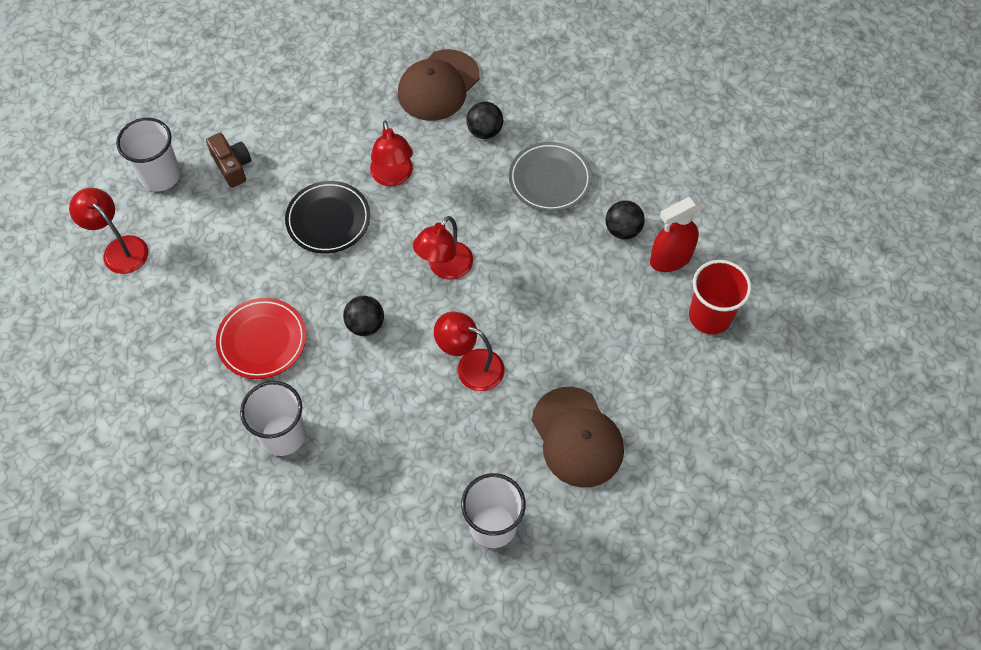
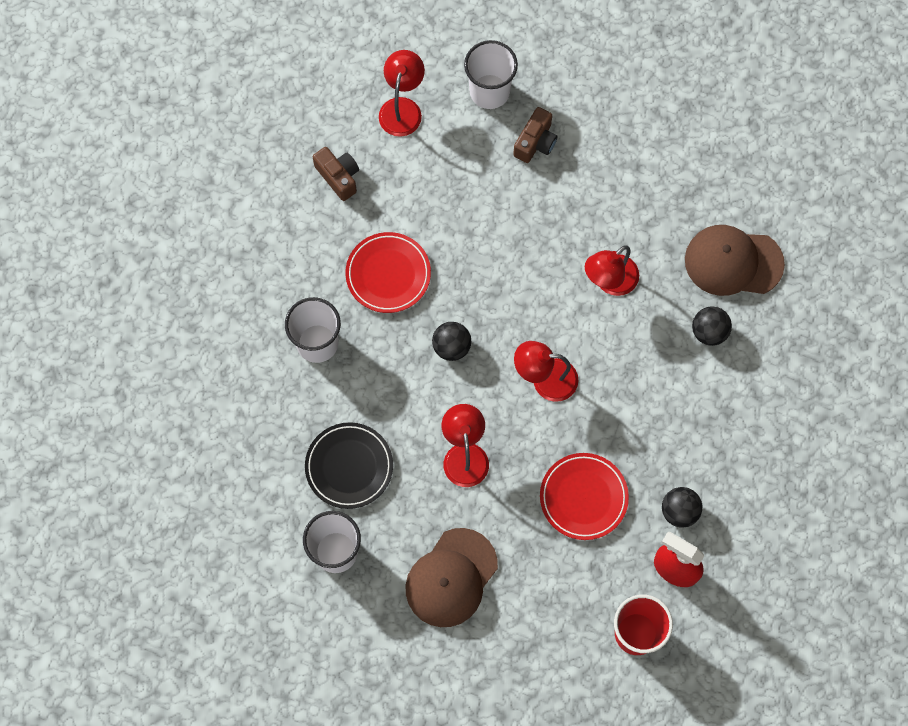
camera: 60 degrees right, 10 degrees up
(140, 333) = (338, 177): none -> brown camera
(328, 220) = (532, 254): black plate -> black plate (349, 467)
(550, 179) = (693, 418): grey plate -> none
(567, 293) = (583, 497): none -> red plate

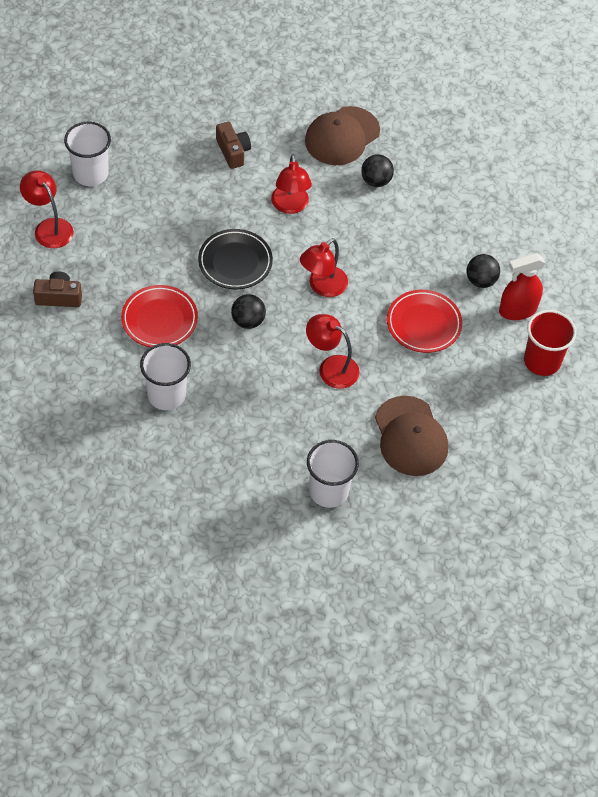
camera: 55 degrees left, 15 degrees down
(349, 467) = (275, 440): black plate -> black plate (235, 262)
(535, 142) = (153, 175): brown camera -> brown camera (233, 152)

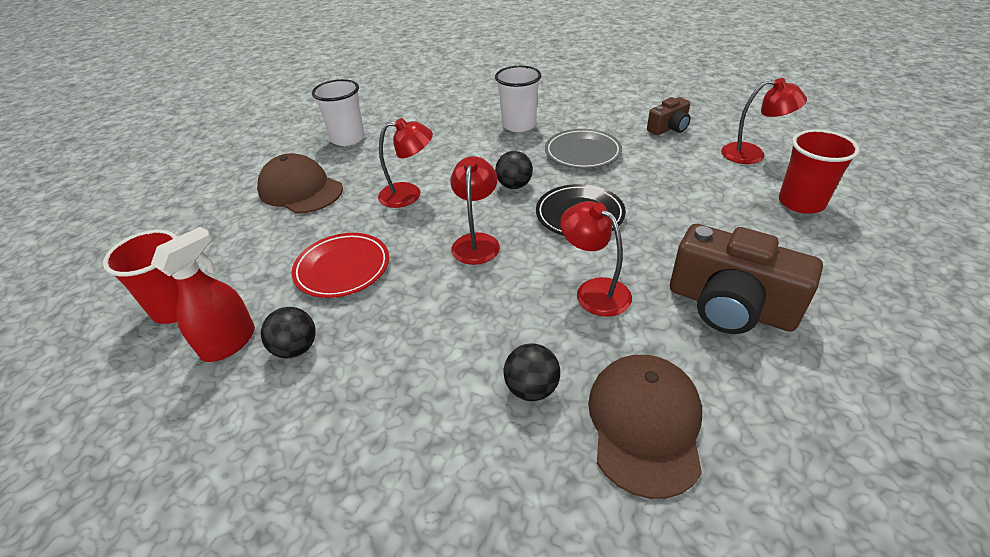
camera: 150 degrees right, 15 degrees down
(90, 174) = (801, 202): white cup -> red cup
(159, 319) = (582, 153): red plate -> grey plate
(233, 152) = (730, 306): brown camera -> brown camera, size x1.87

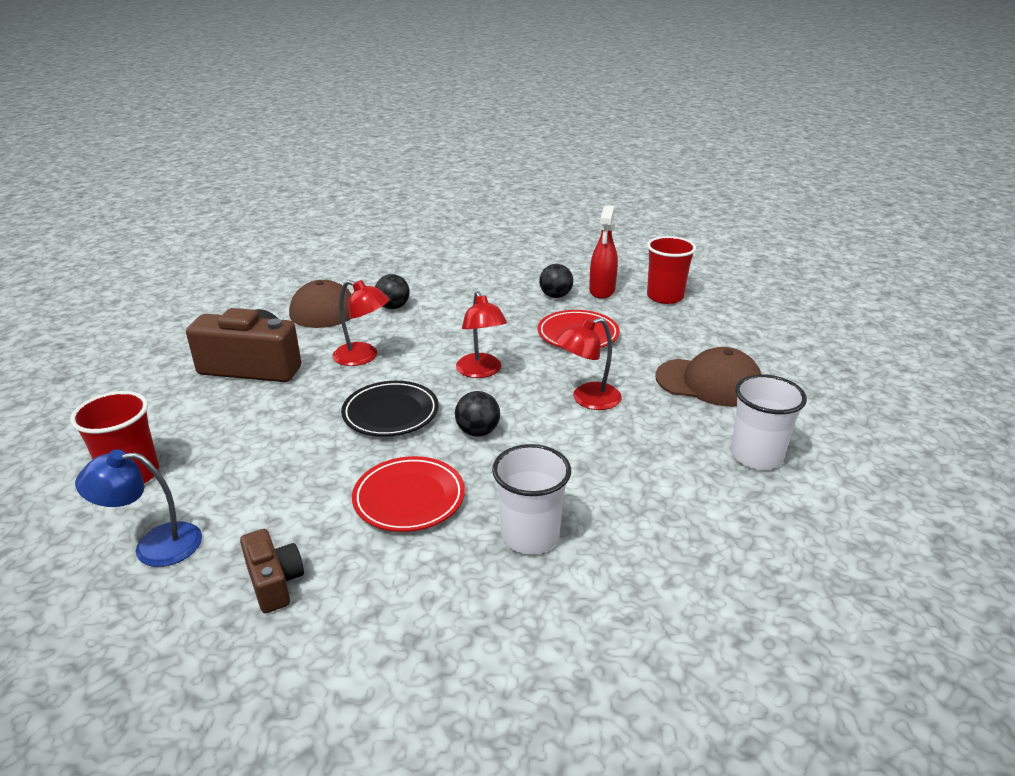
camera: 155 degrees right, 10 degrees down
(582, 153) = (409, 498): grey plate -> red plate
(669, 128) = (274, 582): brown camera -> brown camera turned 120 degrees clockwise
(752, 154) = (154, 546): red lamp -> blue lamp

